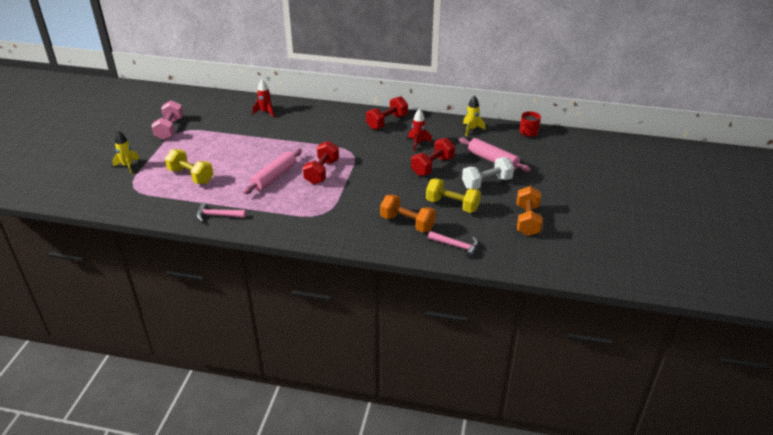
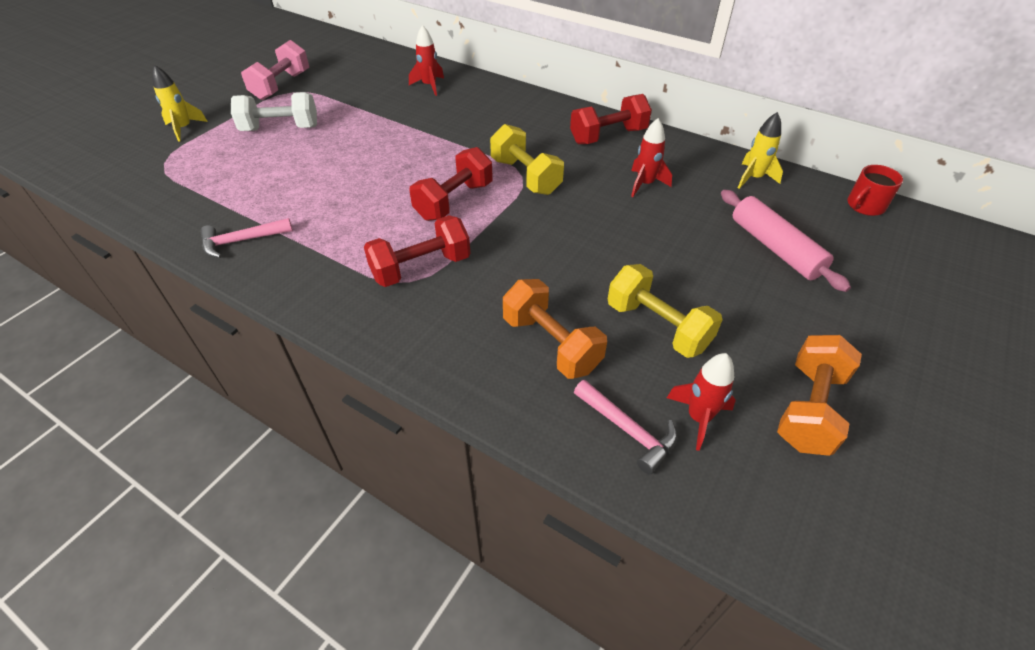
camera: 20 degrees right, 10 degrees up
(191, 176) = (255, 163): yellow dumbbell -> yellow dumbbell (526, 176)
(217, 215) = (242, 241): pink hammer -> pink hammer turned 45 degrees counterclockwise
(274, 177) = (374, 193): pink rolling pin -> none
(432, 166) = (652, 234): red dumbbell -> red dumbbell (421, 268)
(484, 235) = (698, 418): none -> red rocket
(487, 183) = (746, 294): white dumbbell -> white dumbbell (280, 129)

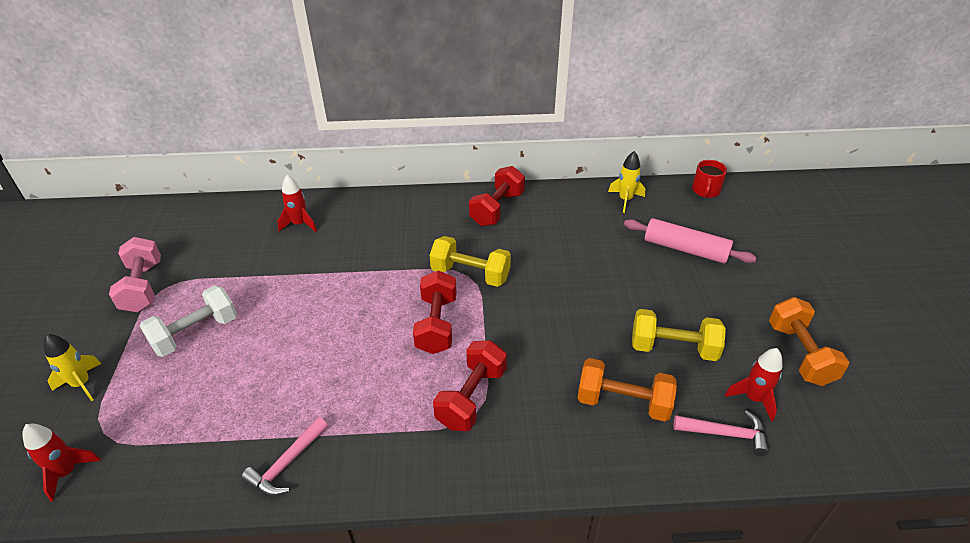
camera: 35 degrees left, 5 degrees down
(645, 184) = (562, 239): red rocket -> red rocket (67, 472)

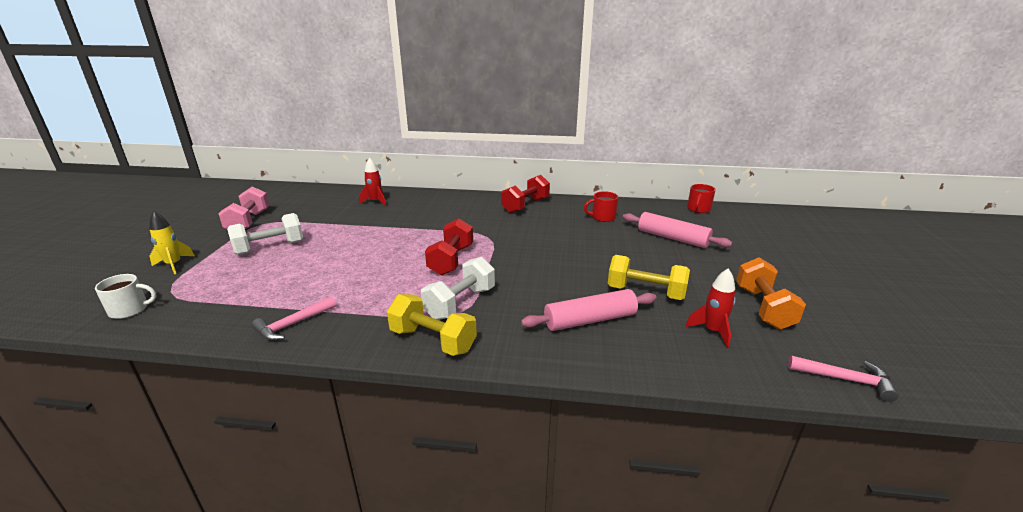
camera: 10 degrees right, 15 degrees down
(67, 472) = (130, 309): red rocket -> white mug
(470, 274) = (490, 236): yellow dumbbell -> yellow dumbbell (433, 340)
(471, 397) = (460, 303): red dumbbell -> white dumbbell
(597, 220) = (602, 217): none -> red mug
(623, 402) = (590, 320): orange dumbbell -> pink rolling pin
(625, 200) = (629, 209): yellow rocket -> none
(725, 434) = (679, 351): pink hammer -> pink hammer (845, 380)

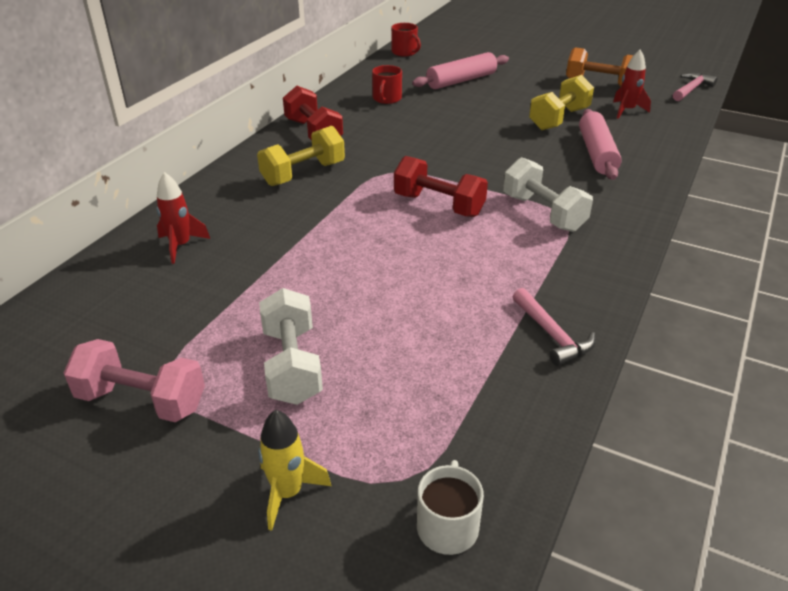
camera: 70 degrees left, 10 degrees up
(433, 340) = (610, 238): yellow dumbbell -> yellow dumbbell (303, 174)

